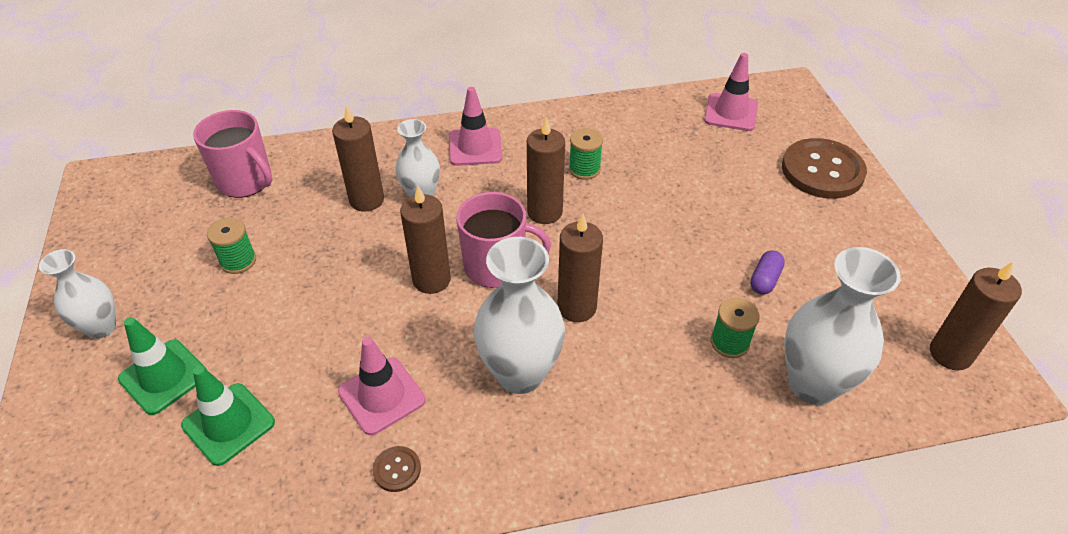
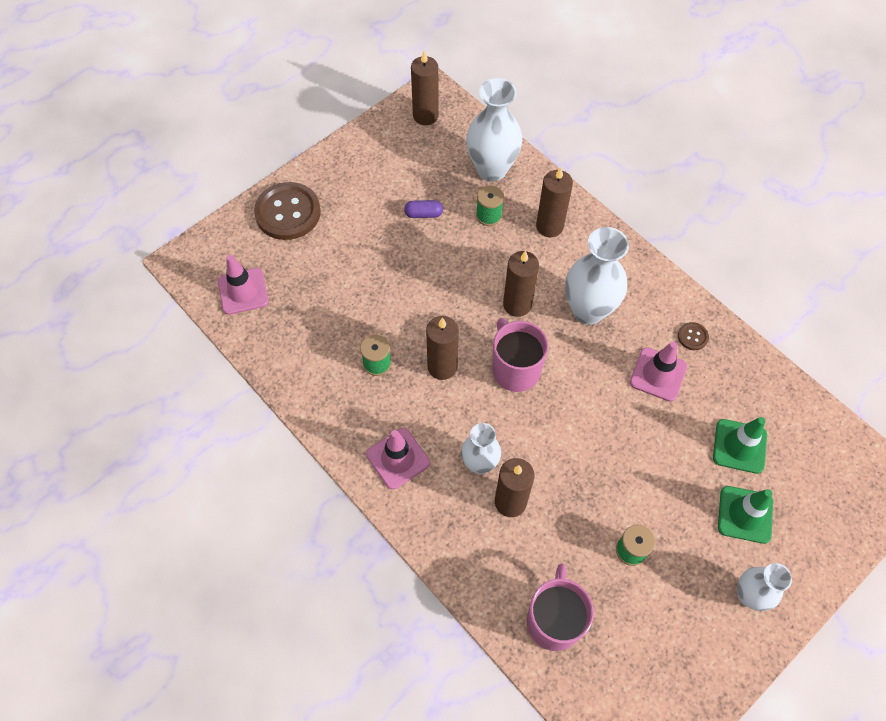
camera: 120 degrees left, 15 degrees up
(431, 280) = (554, 403): brown candle -> brown candle (549, 226)

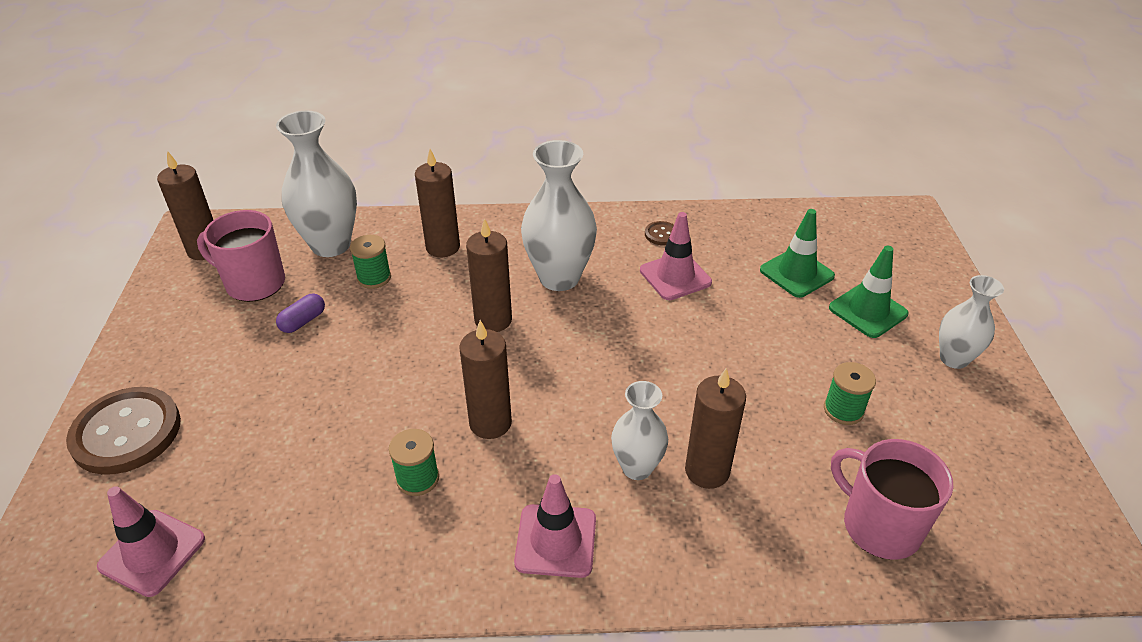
camera: 50 degrees left, 20 degrees down
(515, 369) = (560, 367): pink mug -> pink mug (254, 283)

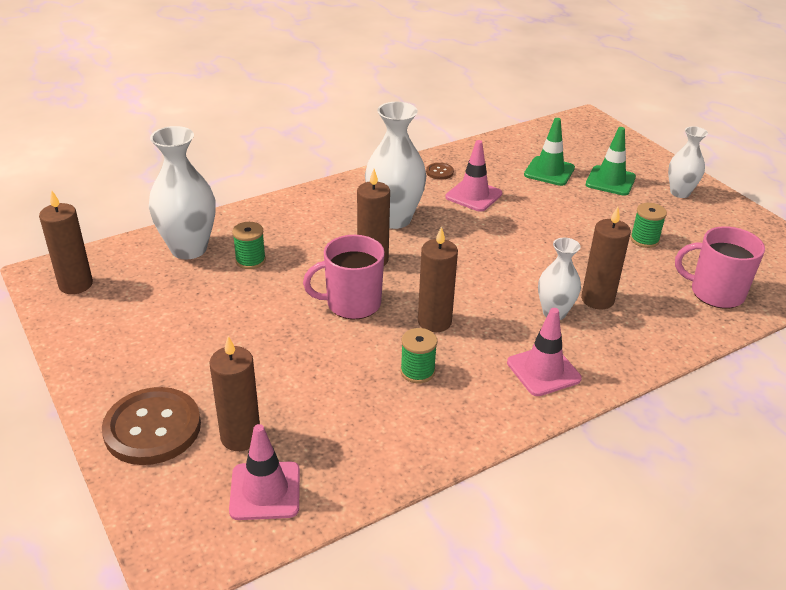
camera: 30 degrees left, 5 degrees down
(254, 283) = (150, 294): pink mug -> pink mug (352, 303)
(303, 321) = (222, 306): purple capsule -> none
(443, 247) = (285, 224): brown candle -> brown candle (240, 437)

